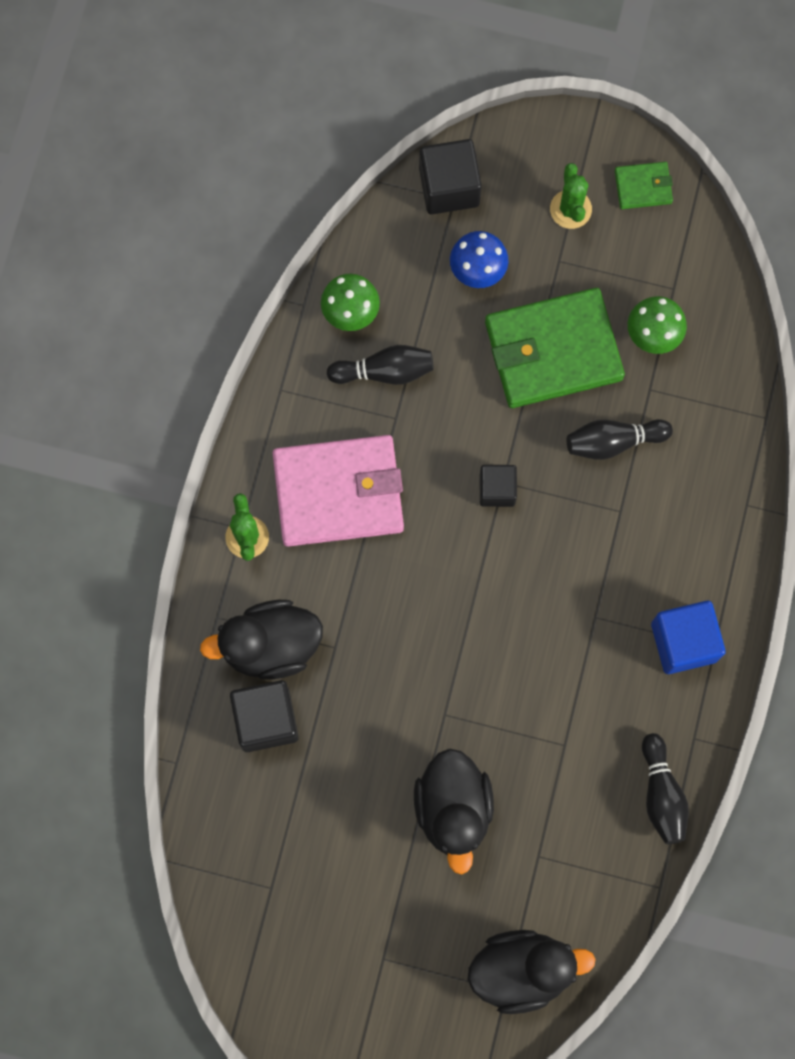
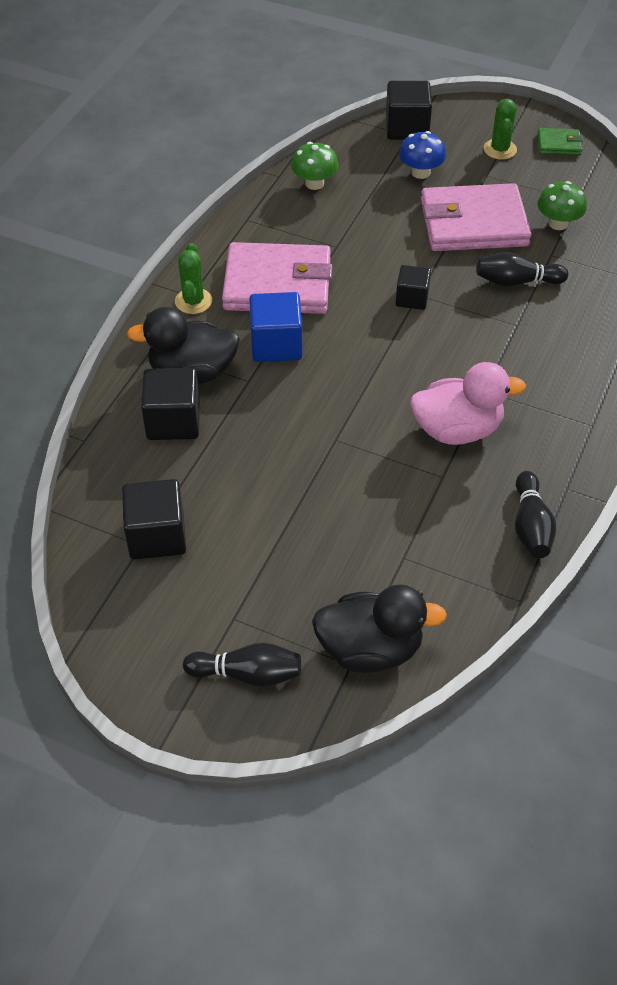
camera: 10 degrees right, 25 degrees down
(284, 874) = (157, 535): none -> black cube
(384, 371) = (333, 219): black bowling pin -> black bowling pin (247, 674)
(453, 809) = (328, 509): black duck -> none
(553, 350) = (473, 223): green wallet -> pink wallet
(572, 678) = (457, 430): none -> pink duck
(684, 642) = (563, 418): blue cube -> blue cube (276, 344)

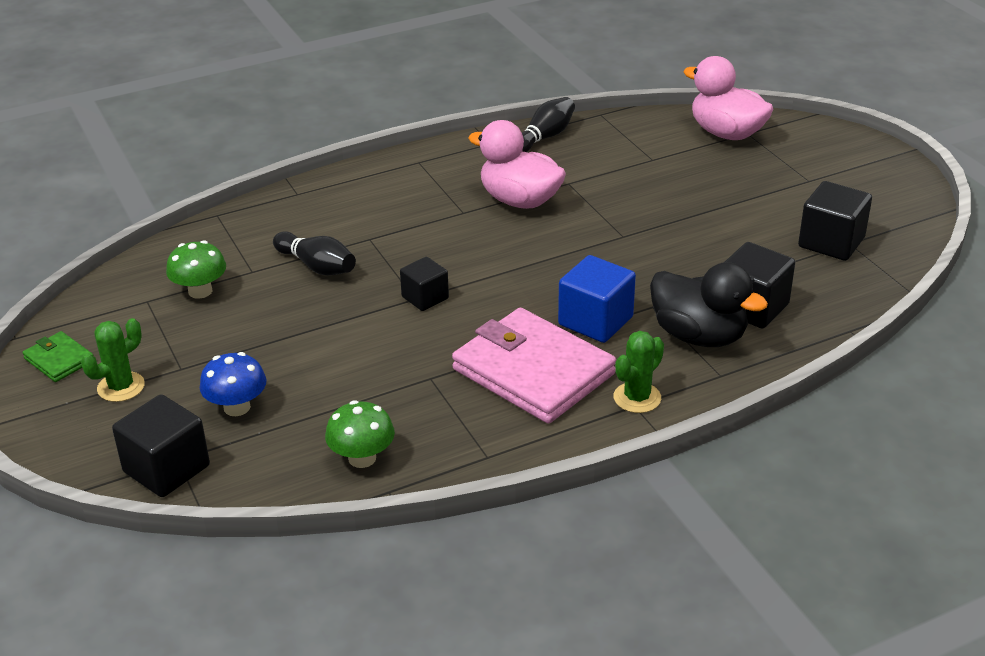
camera: 140 degrees left, 15 degrees down
(247, 674) = (822, 154): black bowling pin -> none
(370, 649) = (726, 133): black duck -> pink duck
(473, 223) = (271, 330): pink wallet -> none

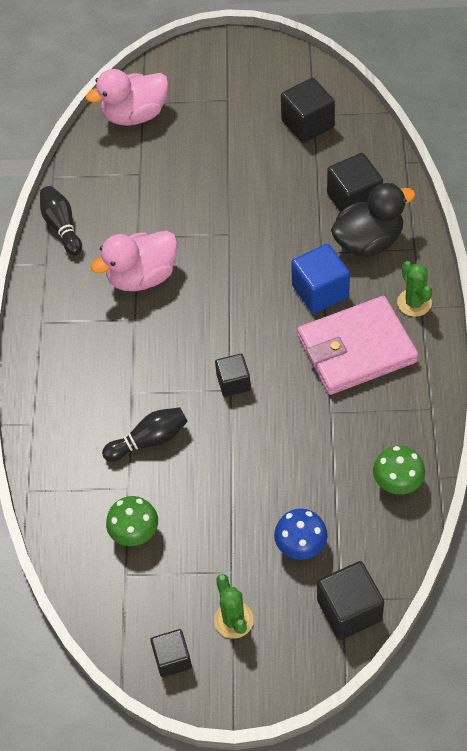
camera: 60 degrees left, 20 degrees up
(59, 360) = (172, 659): green wallet -> black cube

